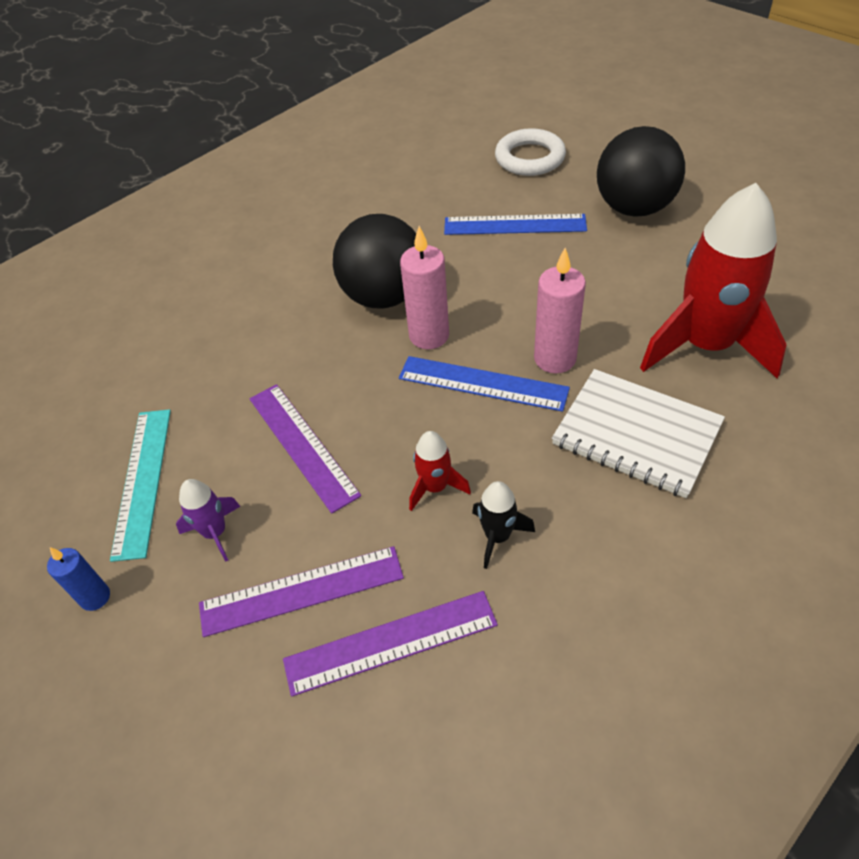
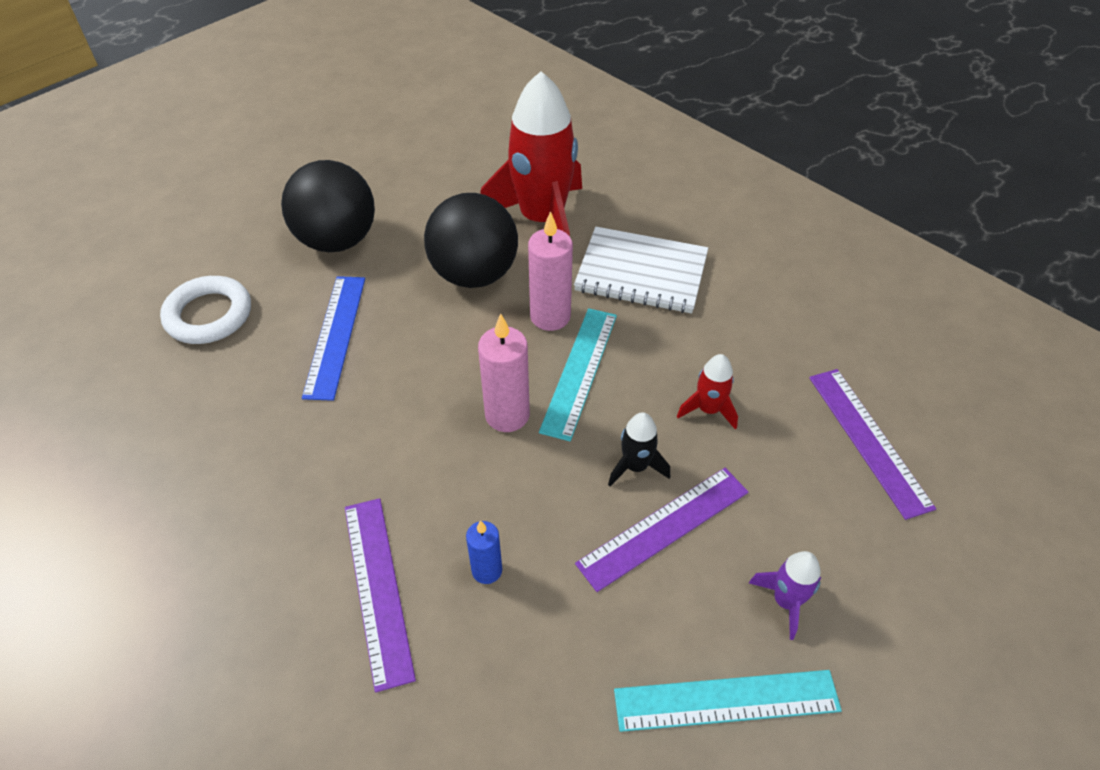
camera: 95 degrees left, 0 degrees up
(95, 597) = (886, 717): blue candle -> blue candle (487, 570)
(301, 591) = (836, 511): purple ruler -> purple ruler (377, 588)
(384, 296) = (435, 459): black ball -> black ball (474, 274)
(482, 383) = (580, 371): blue ruler -> turquoise ruler
(497, 536) = (755, 367): black rocket -> black rocket (635, 466)
(636, 434) = (641, 272): white notebook -> white notebook turned 75 degrees clockwise

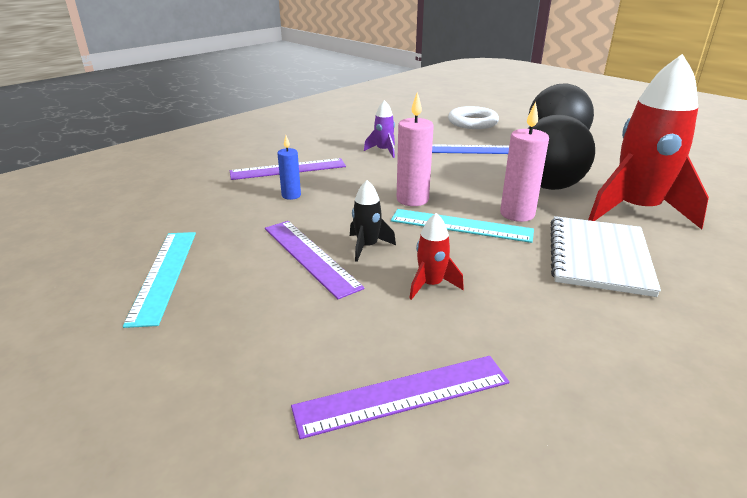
camera: 90 degrees right, 20 degrees down
(785, 601) = (227, 310): purple rocket -> purple rocket (383, 151)

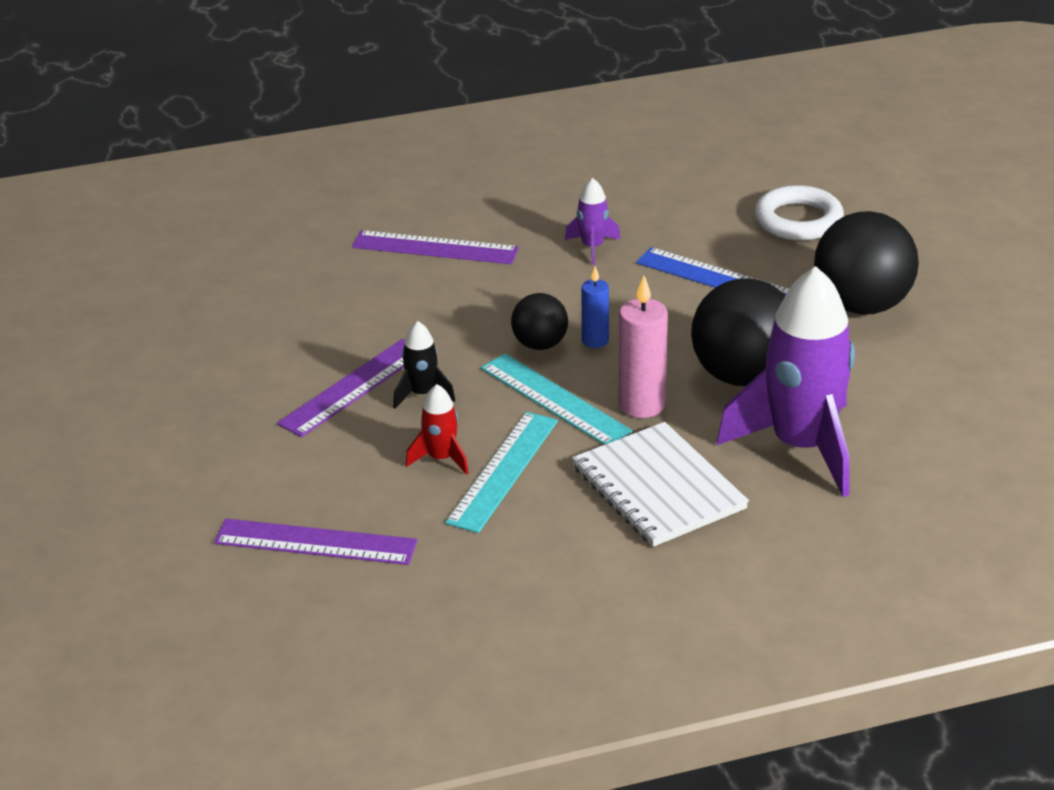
camera: 30 degrees right, 5 degrees up
(164, 274) = (201, 364): turquoise ruler -> turquoise ruler (503, 471)
(291, 195) = (402, 295): blue candle -> blue candle (595, 340)
(310, 256) = (353, 387): purple ruler -> purple ruler turned 45 degrees clockwise
(412, 199) = (540, 344): pink candle -> black ball
(599, 257) = (658, 488): white notebook -> white notebook turned 75 degrees counterclockwise
(636, 211) = (801, 447): red rocket -> purple rocket

